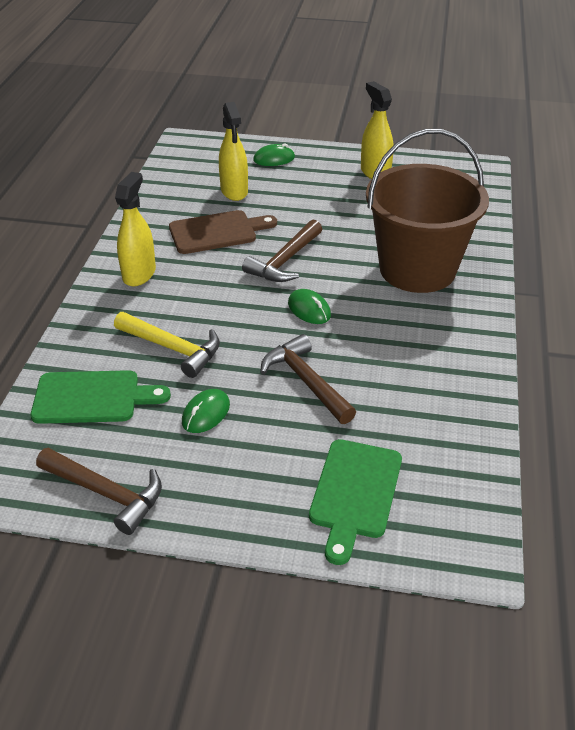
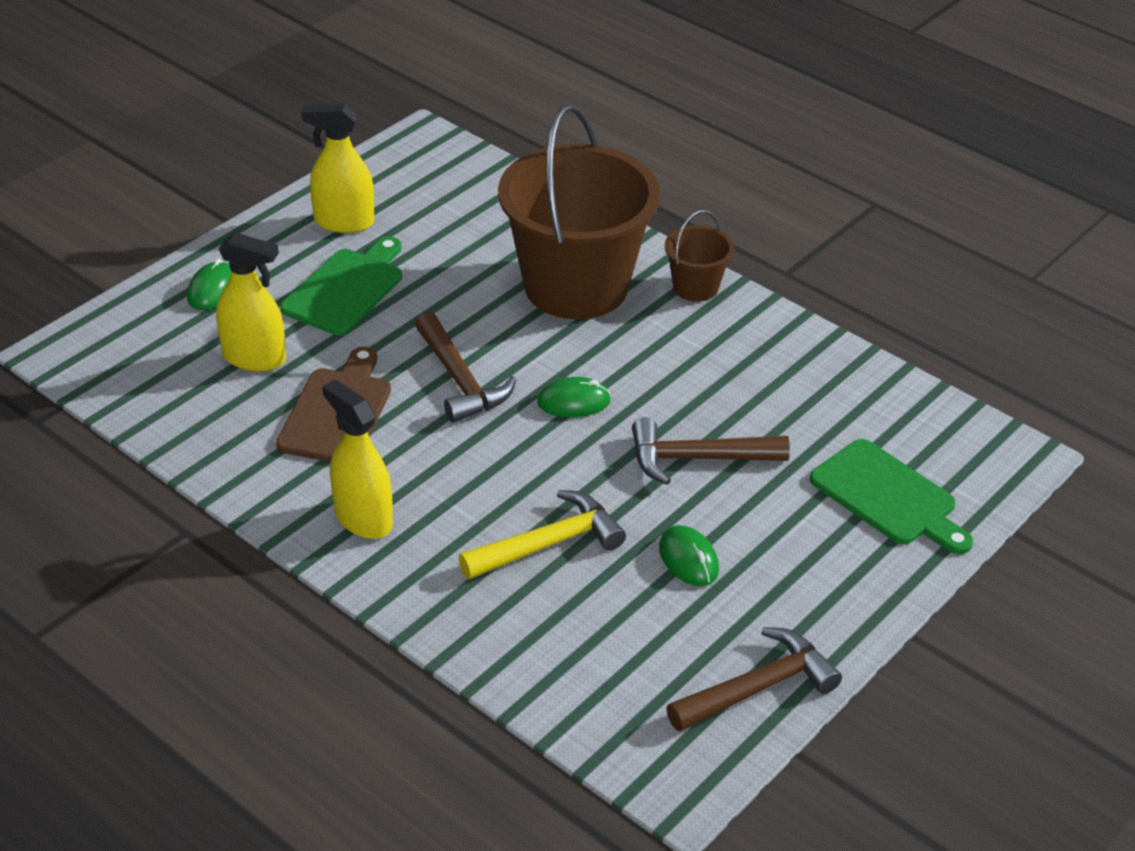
camera: 60 degrees left, 0 degrees up
(92, 397) = (584, 647): green cutting board -> green cutting board (346, 289)
(476, 317) = (695, 287): none -> brown bucket

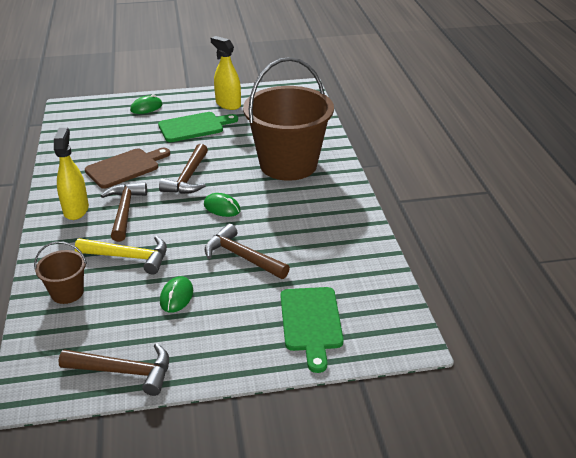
camera: 40 degrees right, 5 degrees down
(254, 358) = (125, 136): yellow spray bottle -> none
(441, 481) = (125, 211): none -> brown hammer
(695, 287) = (343, 187): brown bucket -> brown bucket (67, 292)

